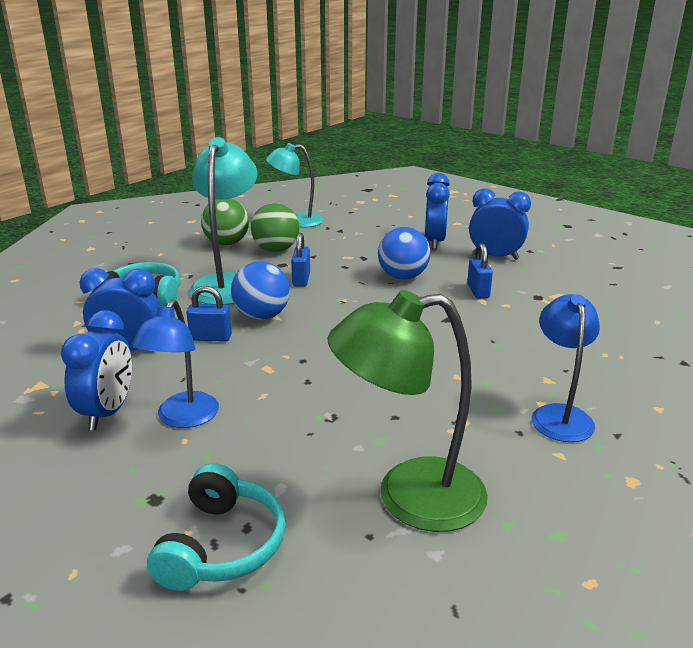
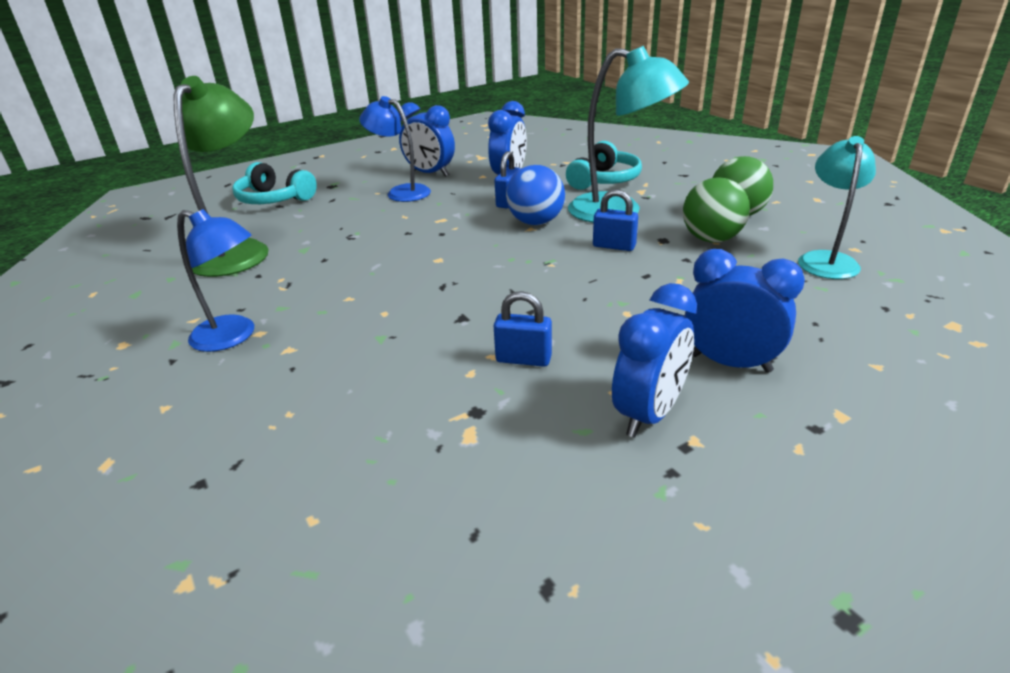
camera: 110 degrees right, 5 degrees up
(403, 277) = (597, 309): blue ball -> none

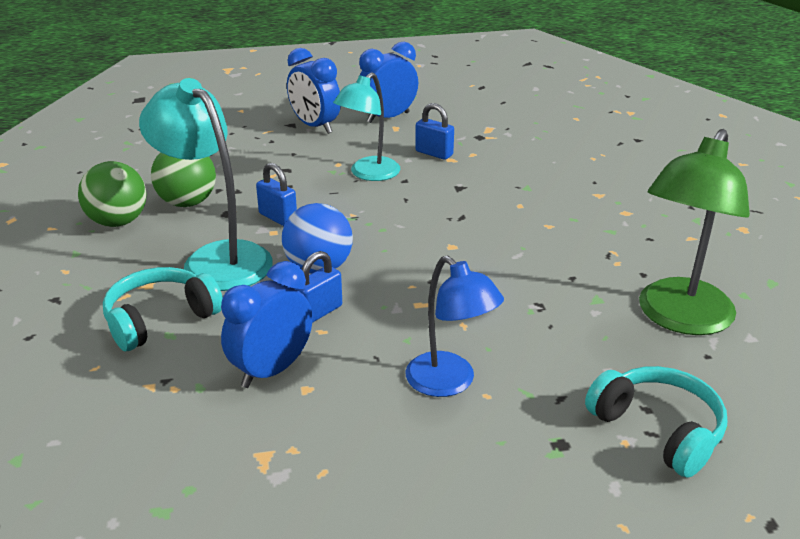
camera: 160 degrees left, 0 degrees up
(233, 336) = (647, 213): blue lamp -> none
(430, 174) = (383, 425): blue clock -> none
(826, 260) = (140, 164): turquoise lamp -> turquoise lamp (368, 174)

